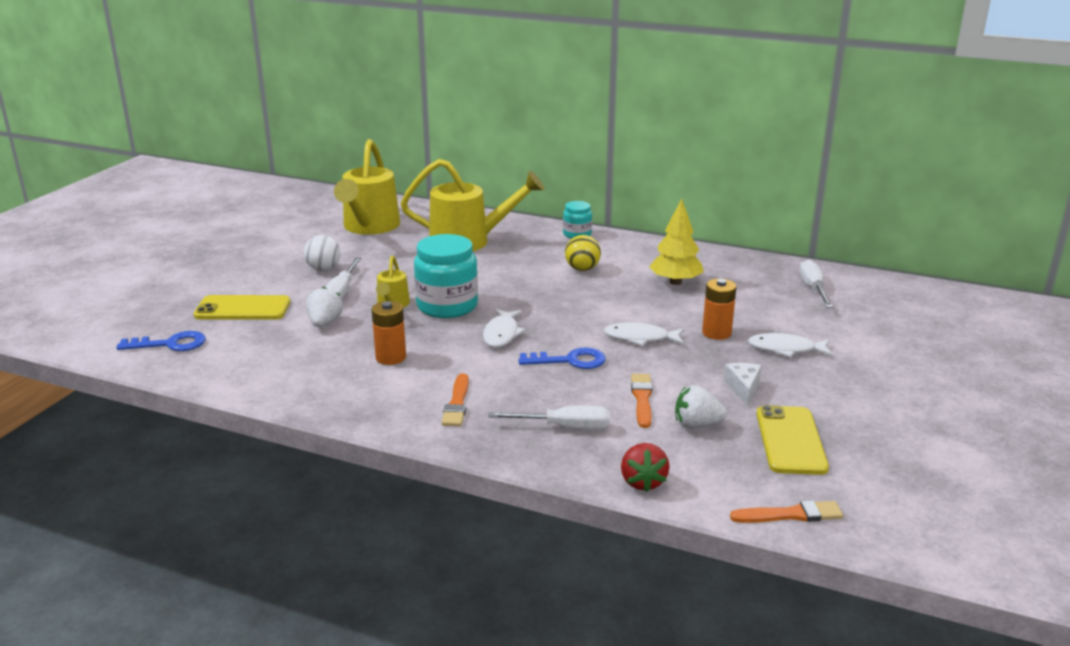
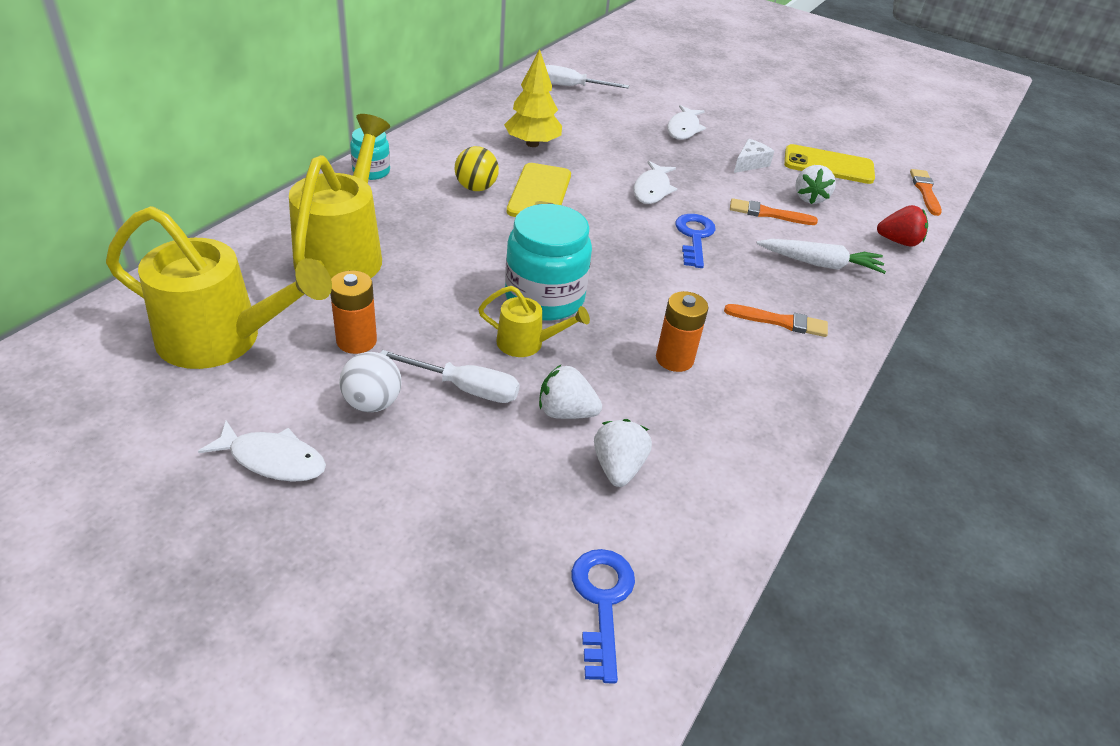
camera: 85 degrees left, 15 degrees up
(243, 309) = (492, 506): yellow phone -> yellow phone (539, 193)
(275, 343) = (618, 467): none -> white strawberry
(502, 334) = (627, 269): white fish -> white fish (272, 459)
(564, 427) = (820, 264): white screwdriver -> white carrot
(716, 333) = (648, 150): orange battery -> orange battery (356, 341)
(743, 388) = (749, 163): white cheese -> white cheese turned 120 degrees clockwise

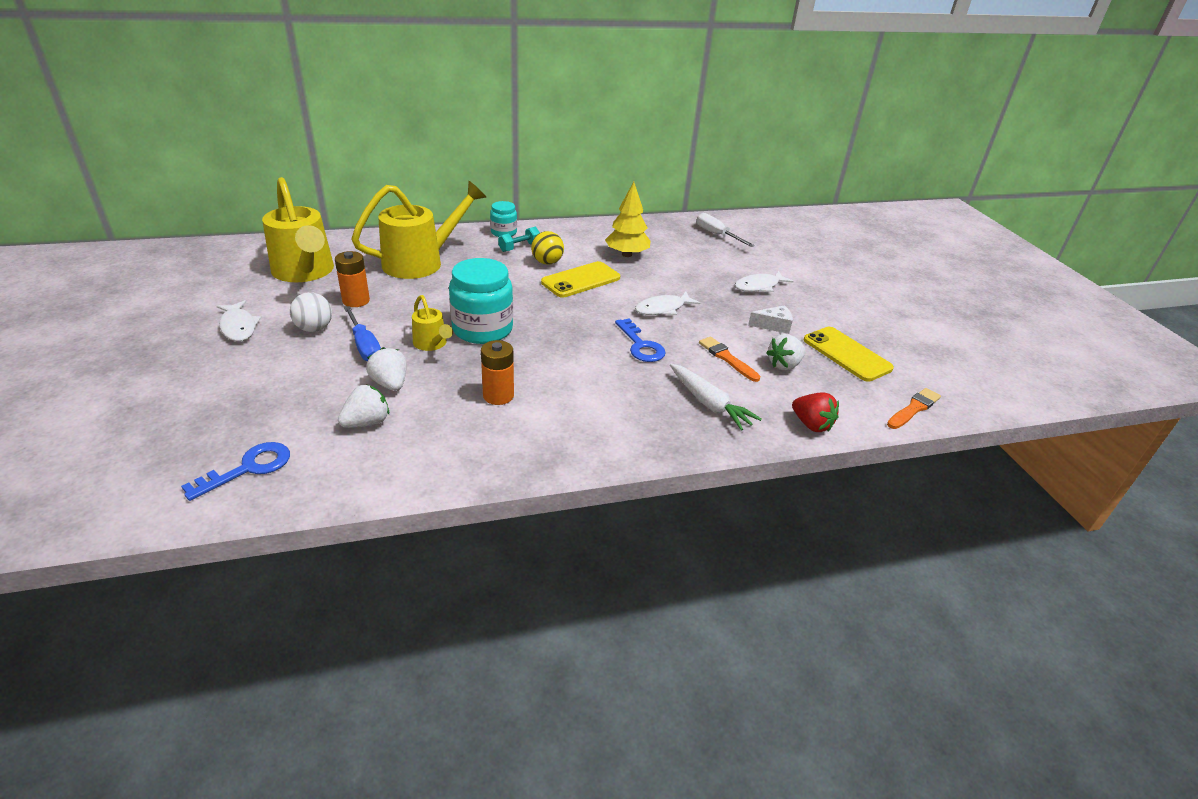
camera: 45 degrees right, 5 degrees down
(419, 183) = (519, 247): none -> turquoise dumbbell
(465, 388) = (364, 346): white screwdriver -> blue screwdriver
(694, 237) = (640, 345): blue key -> blue key turned 105 degrees clockwise
(780, 322) = (608, 416): orange brush -> none

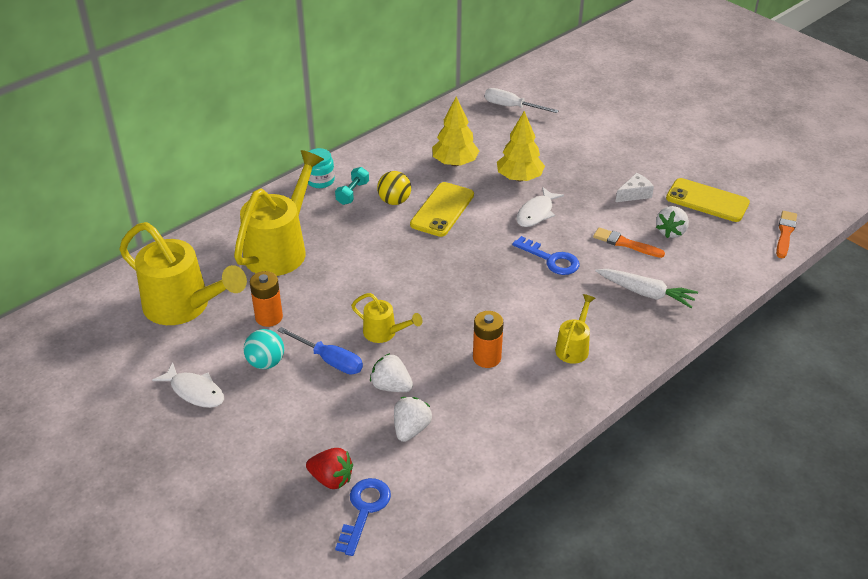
camera: 25 degrees left, 5 degrees up
(314, 328) = (266, 363): white ball -> turquoise ball
(482, 329) = (410, 299): turquoise jar -> none
(590, 419) = (574, 347): none -> yellow watering can
(673, 281) = (519, 178): none -> yellow tree
(759, 286) = (592, 155): white fish -> none
(811, 425) = (728, 279): red strawberry -> red strawberry (331, 479)

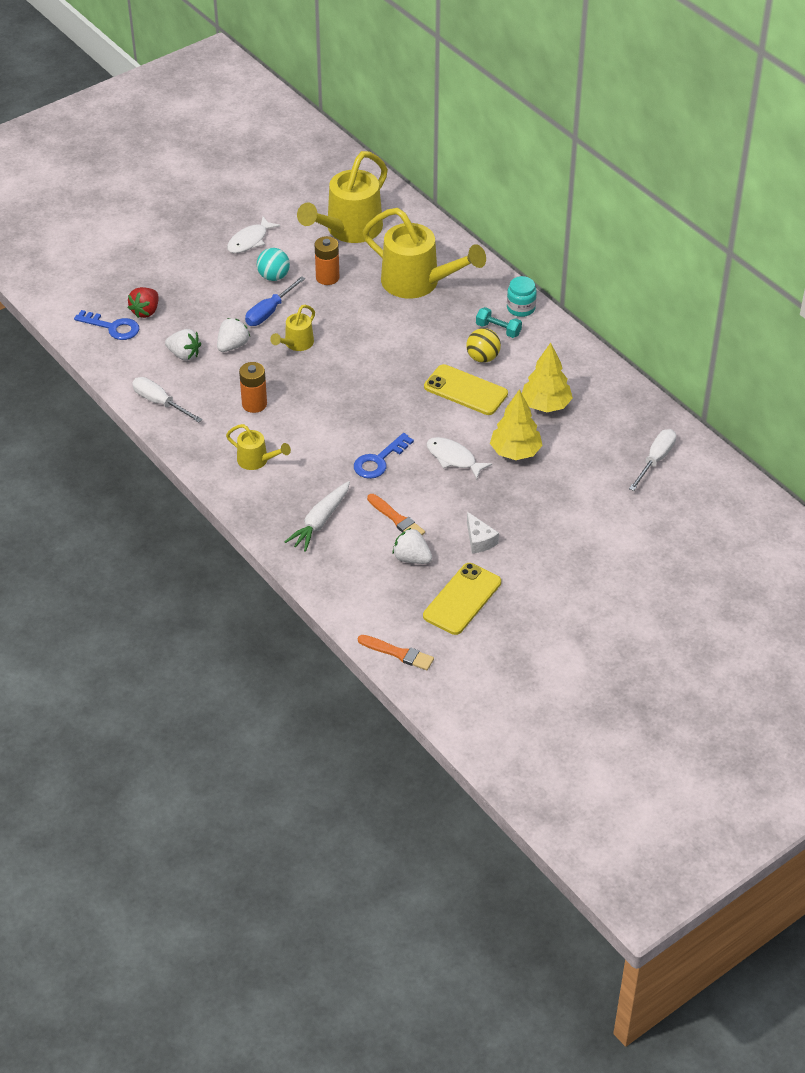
camera: 95 degrees right, 5 degrees up
(498, 441) = (160, 403): none -> white screwdriver
(625, 243) = (397, 519): orange brush -> orange brush turned 105 degrees clockwise

